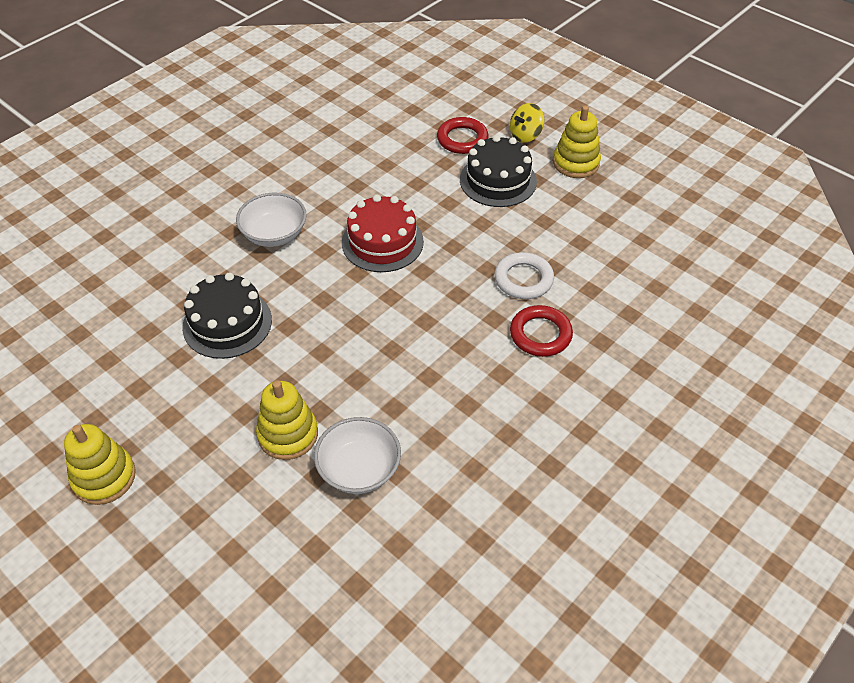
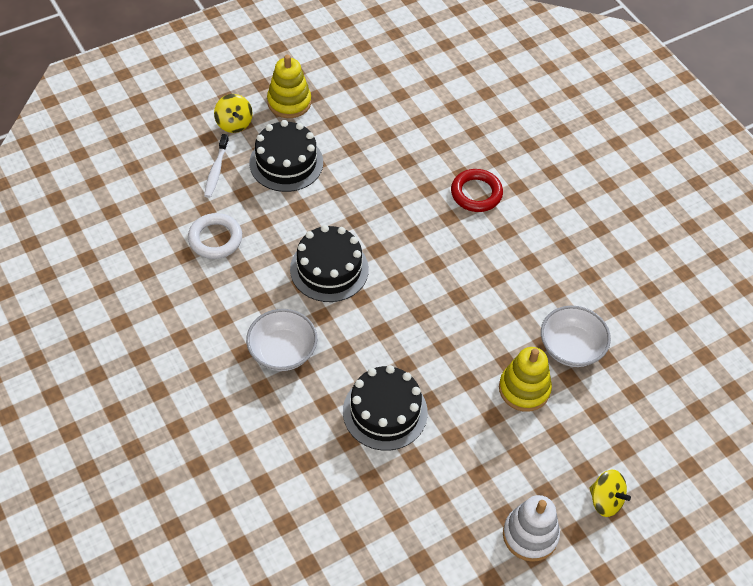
camera: 75 degrees left, 5 degrees up
(104, 477) = (530, 535): yellow stacking toy -> white stacking toy
(159, 544) = (605, 500): none -> yellow spinning top
(382, 242) = (329, 269): red cake -> black cake
(462, 139) = (216, 170): red ring -> white toothbrush
(523, 279) = (414, 184): white ring -> white ring (215, 239)

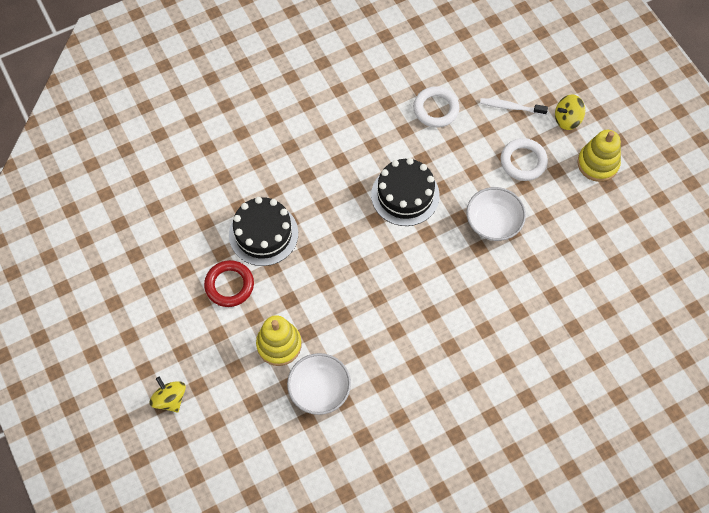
camera: 95 degrees right, 10 degrees up
(282, 351) = (323, 160): white bowl -> white bowl (493, 222)
(286, 163) = (523, 161): black cake -> white ring
(476, 193) = (495, 323): red ring -> red ring (229, 285)
(530, 535) = (146, 335): white stacking toy -> none
(605, 500) = (170, 399): yellow spinning top -> yellow spinning top turned 105 degrees clockwise

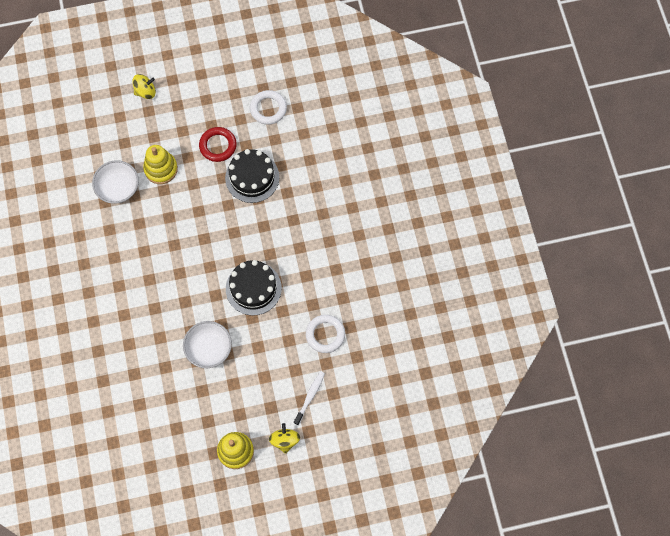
camera: 105 degrees right, 5 degrees up
(523, 161) = (255, 390): white ring -> white ring (268, 109)

